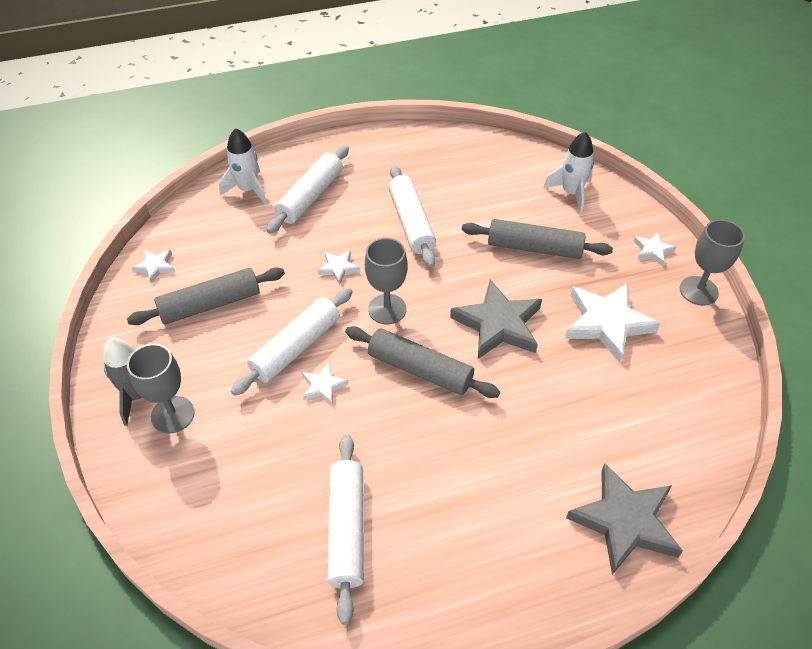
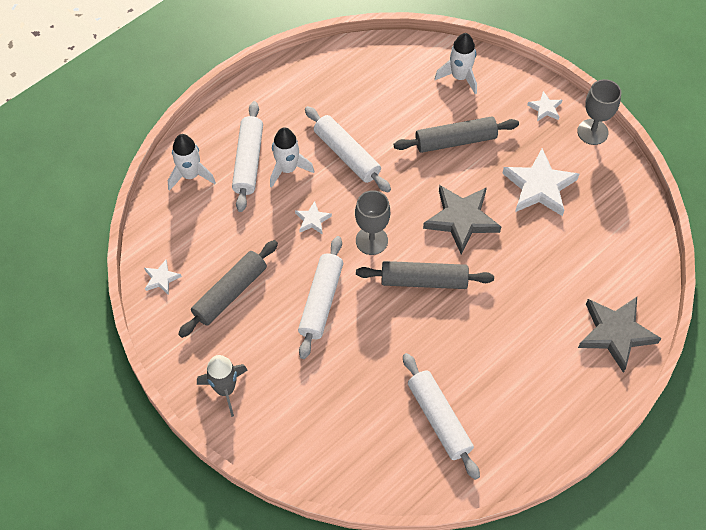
camera: 25 degrees left, 10 degrees up
(173, 414) = (262, 393): grey goblet -> none
(323, 386) = (361, 323): white star -> none
(343, 215) = (287, 169): none -> white rocket

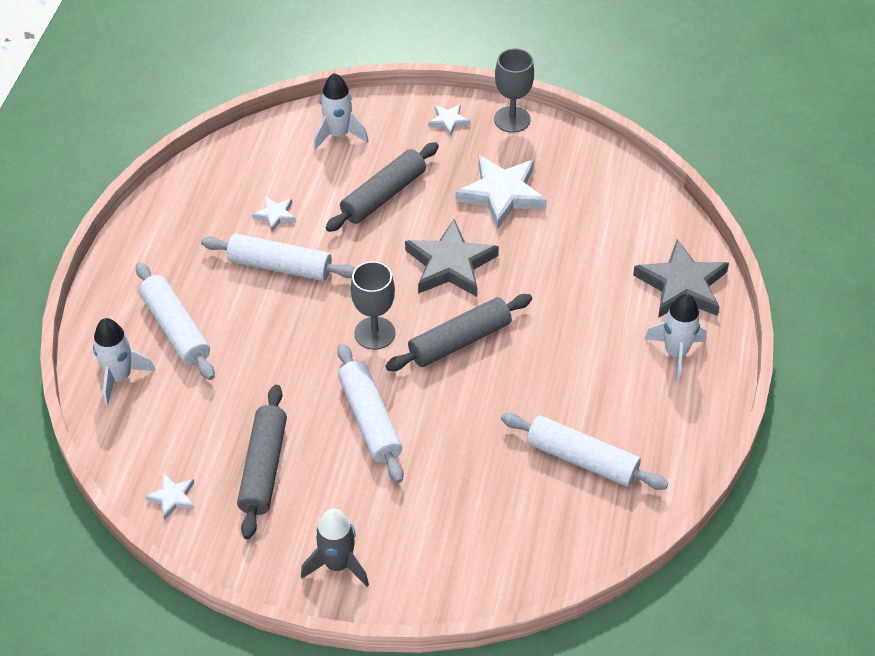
camera: 35 degrees left, 10 degrees down
(287, 169) = (226, 313): white rocket -> white rocket (675, 353)
(312, 220) = (295, 347): white star -> white star (275, 215)

